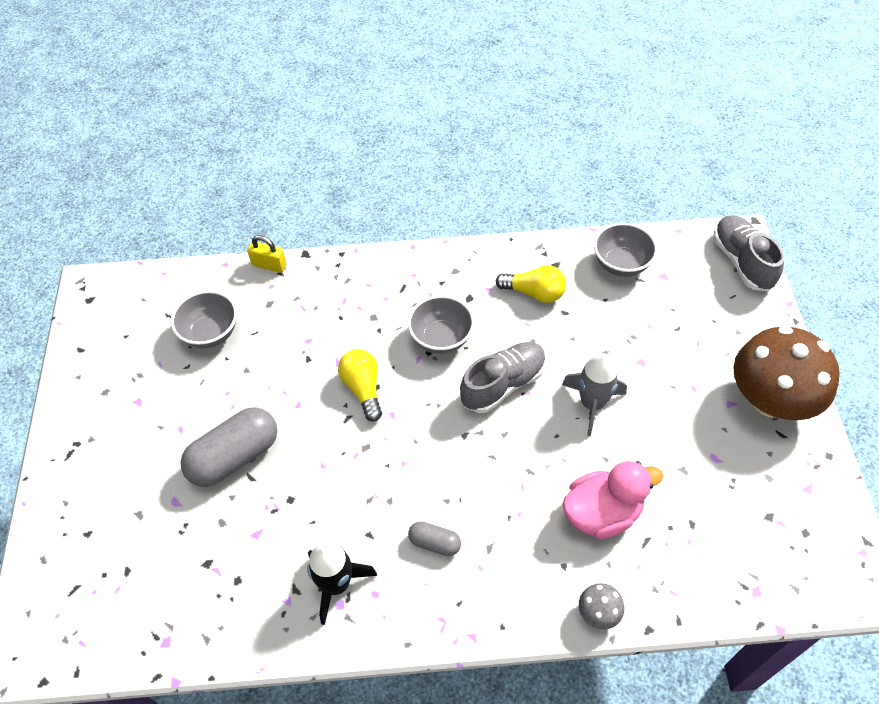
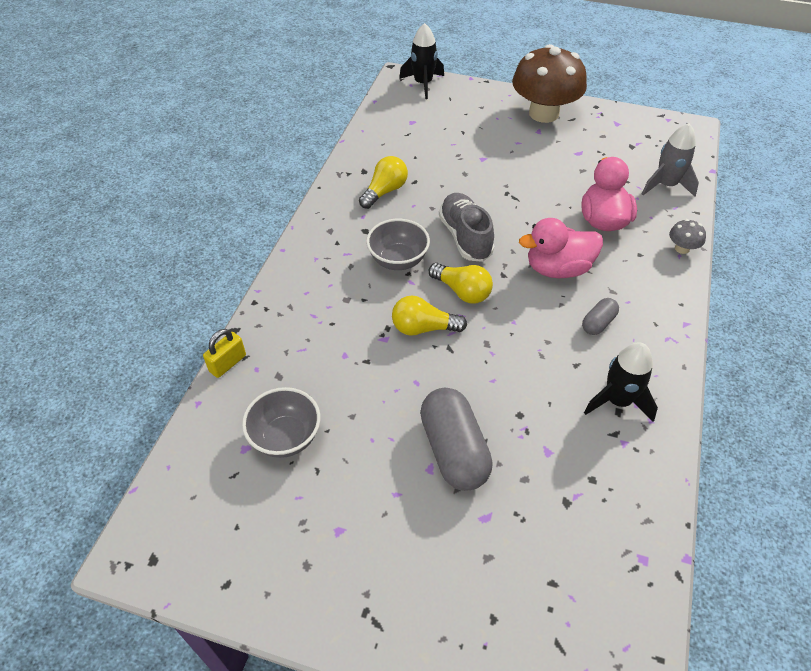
camera: 70 degrees left, 5 degrees down
(424, 405) = (462, 291): none -> yellow light bulb
(498, 484) = (557, 269): none -> pink duck
(592, 403) = (507, 195): grey rocket -> grey rocket (666, 185)
(621, 264) = (387, 138): grey bowl -> none
(742, 262) = (423, 84): grey shoe -> black rocket

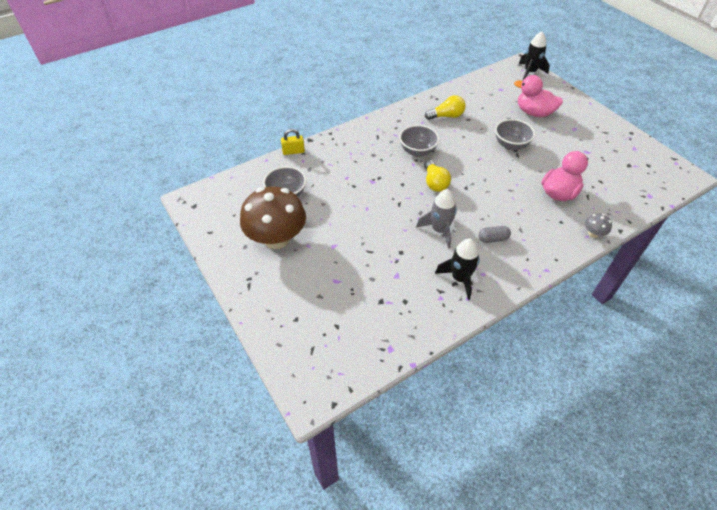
camera: 40 degrees right, 0 degrees up
(423, 328) = (396, 187): yellow light bulb -> none
(454, 450) = (352, 246): grey capsule -> none
(465, 237) = (465, 159): grey shoe -> none
(495, 189) = (511, 145): none -> grey bowl
(543, 113) = (589, 121): brown mushroom -> brown mushroom (276, 238)
(557, 269) = (501, 201): pink duck -> pink duck (534, 113)
(666, 185) = (625, 197): grey rocket -> grey rocket (439, 230)

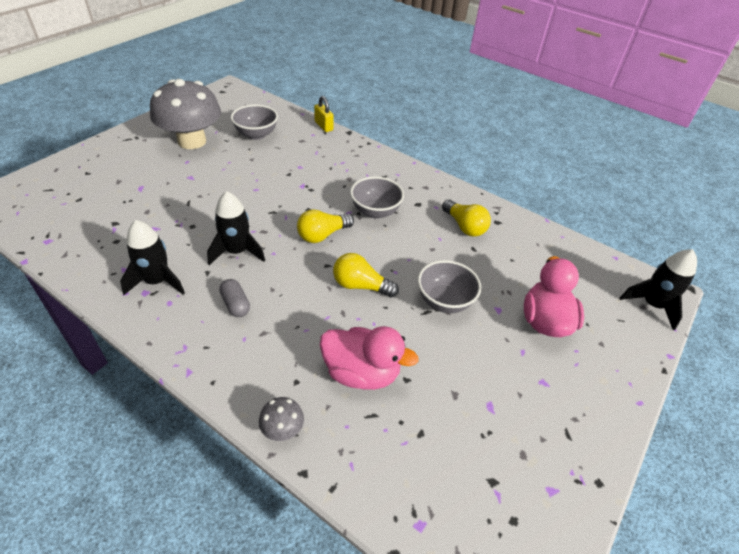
camera: 65 degrees right, 5 degrees down
(276, 238) = (192, 141): brown mushroom -> grey mushroom
(439, 230) = (237, 252): grey rocket -> black rocket
(489, 176) = (360, 286): none -> yellow light bulb

